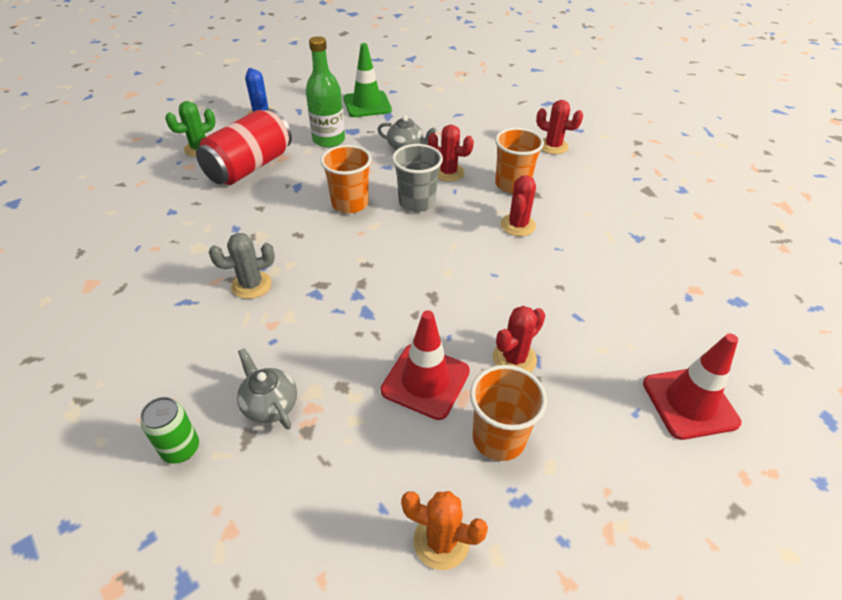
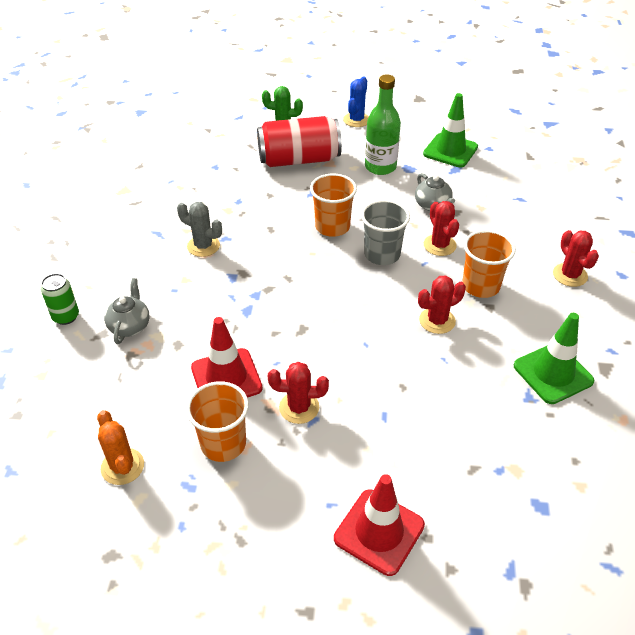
camera: 45 degrees right, 0 degrees up
(628, 213) = (553, 373): none -> green traffic cone

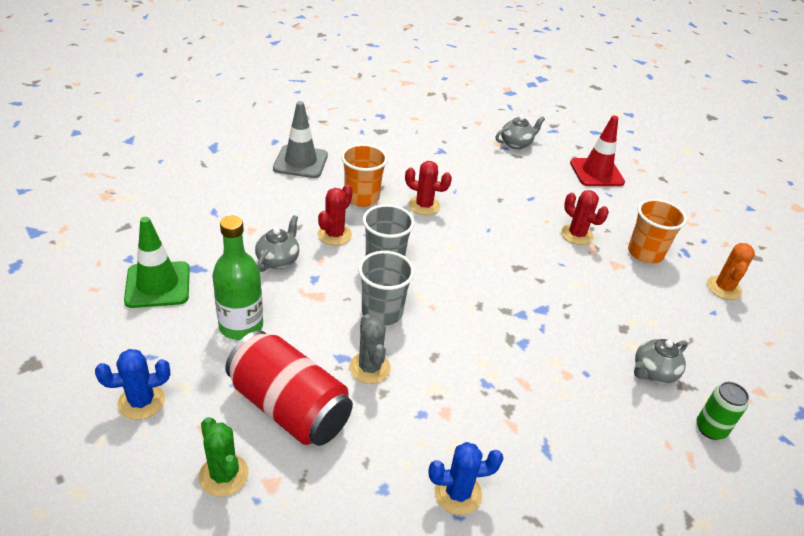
camera: 135 degrees left, 5 degrees down
(181, 187) = (458, 493): none -> blue cactus
(203, 246) = (516, 393): grey cactus -> grey cactus (369, 368)
(226, 378) = (607, 281): red traffic cone -> none
(332, 227) = (382, 312): orange cup -> grey cup
(501, 490) = (516, 144): none -> grey teapot
(553, 373) = (410, 147): green traffic cone -> none
(570, 275) = (300, 162): red cactus -> grey traffic cone

